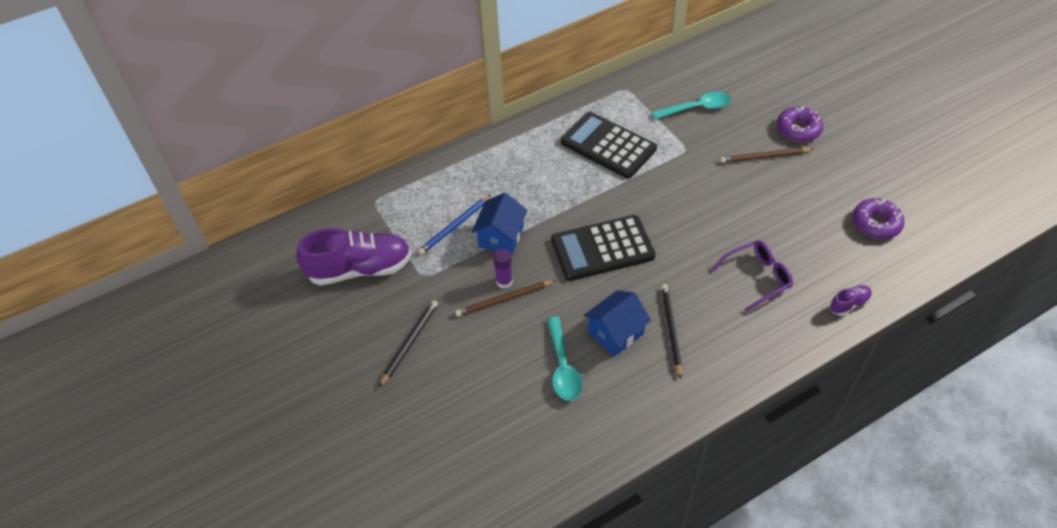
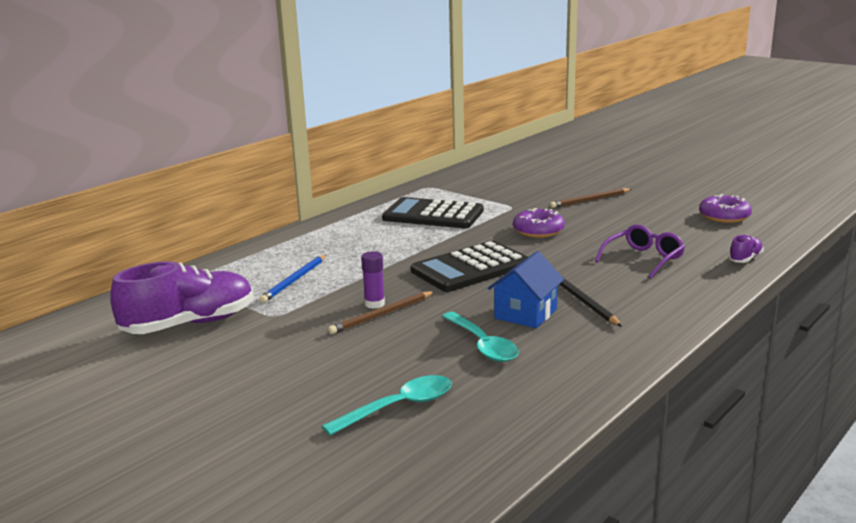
camera: 20 degrees left, 30 degrees down
(410, 342) = (281, 362): black pencil -> none
(501, 237) = (353, 278): blue house -> none
(697, 108) = (505, 186): turquoise spoon -> turquoise spoon (399, 407)
(798, 129) = (608, 184): purple donut -> purple donut (538, 231)

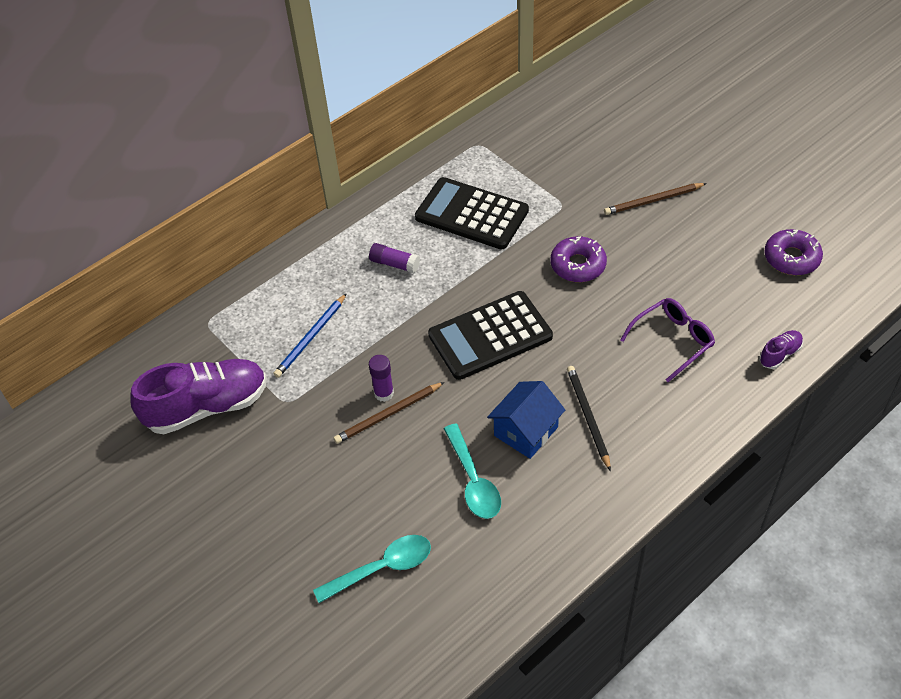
camera: 10 degrees right, 30 degrees up
(368, 240) = (394, 264): none -> purple glue stick

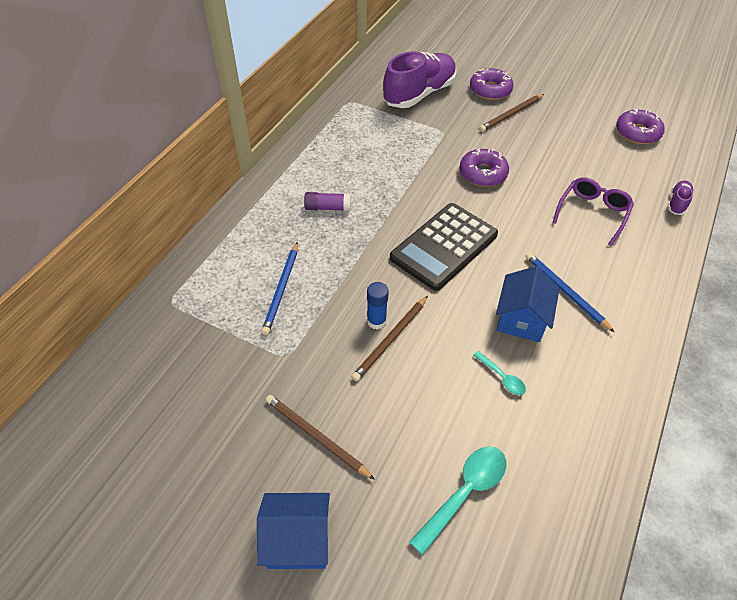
camera: 25 degrees left, 0 degrees up
(207, 407) = (206, 383): purple shoe -> purple shoe (419, 94)
(225, 558) = (297, 540): none -> blue house
(279, 481) = (316, 436): none -> brown pencil
(384, 393) = (376, 321): purple glue stick -> blue glue stick
(471, 214) = (373, 154): black calculator -> none
(473, 481) = (502, 377): turquoise spoon -> turquoise spoon, size x0.55
(588, 417) = (565, 292): black pencil -> blue pencil
(647, 164) = (490, 90): none -> purple donut

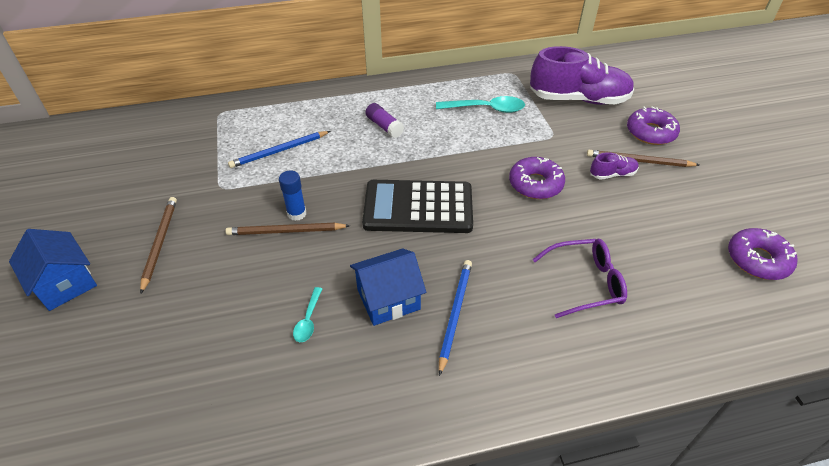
camera: 50 degrees right, 5 degrees down
(465, 492) = (168, 358): turquoise spoon -> turquoise spoon (486, 109)
(677, 203) = (696, 345): purple shoe -> purple shoe (612, 174)

